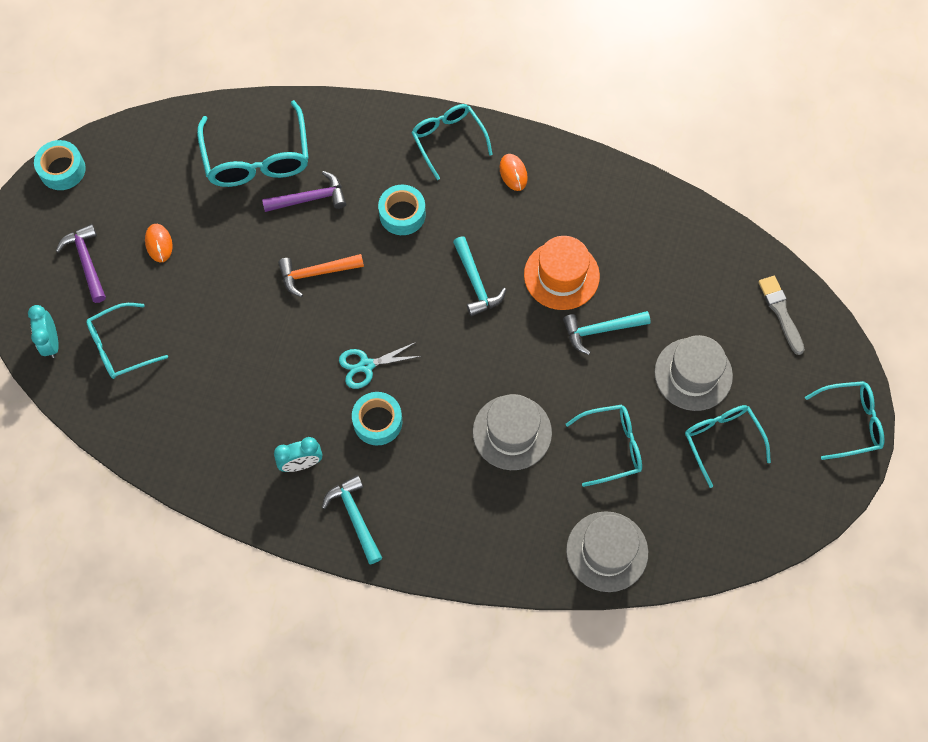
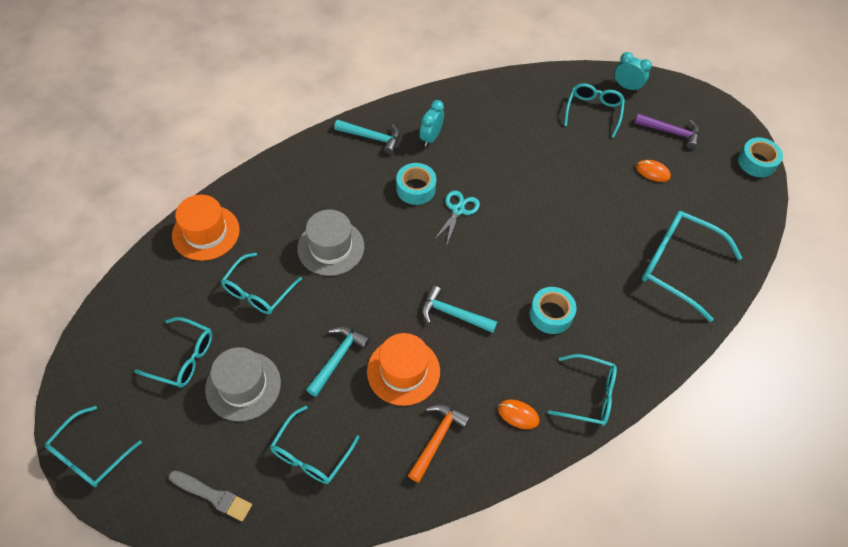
camera: 130 degrees right, 10 degrees down
(310, 198) = (615, 271): purple hammer -> none
(316, 273) = (551, 233): orange hammer -> orange hammer (437, 439)
(607, 551) = (206, 232): grey hat -> orange hat
(687, 279) = (311, 454): none -> turquoise glasses

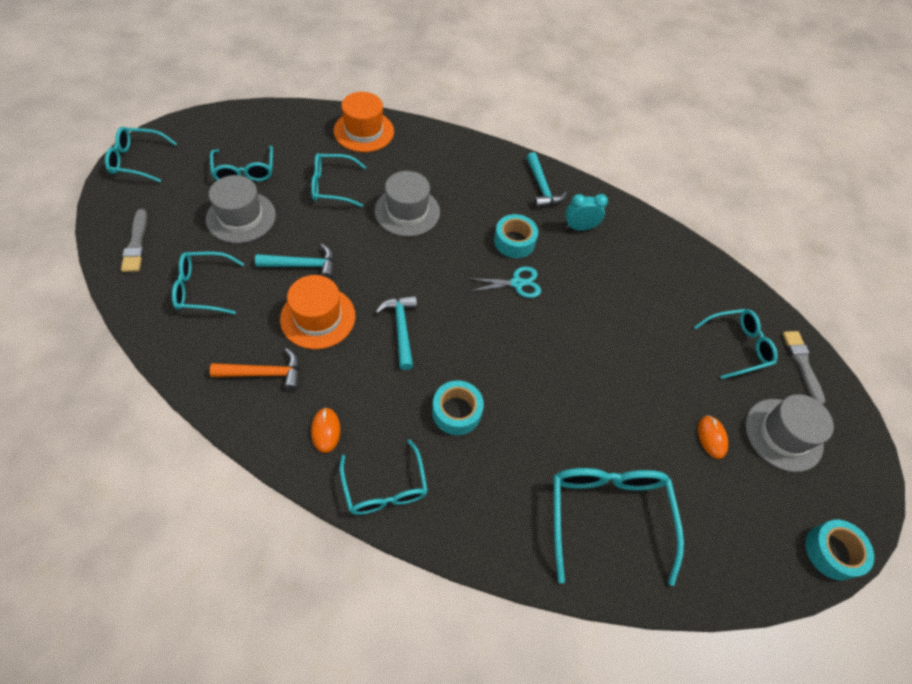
camera: 55 degrees right, 0 degrees up
(626, 87) = (802, 364): turquoise clock -> grey brush
(670, 132) = (783, 434): purple hammer -> grey hat

